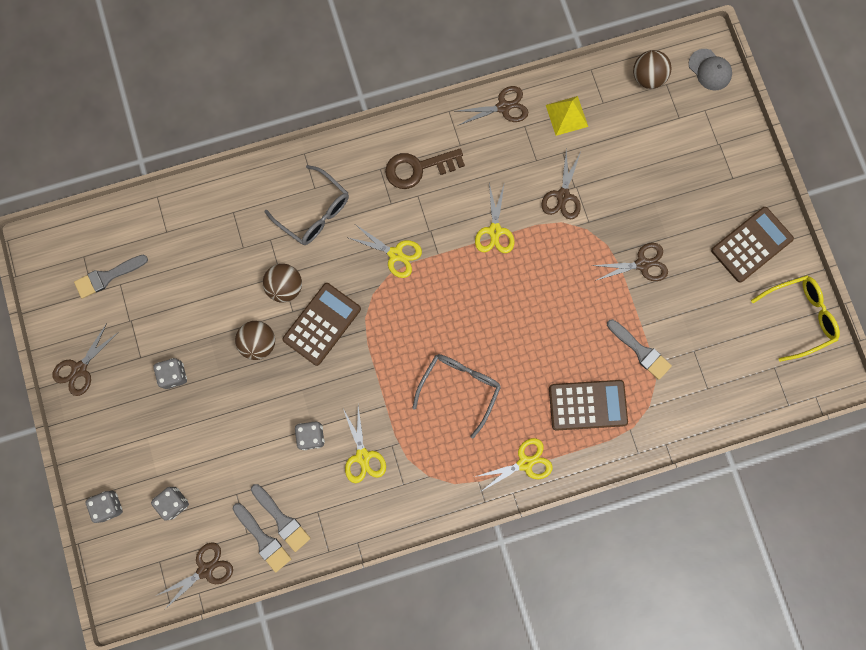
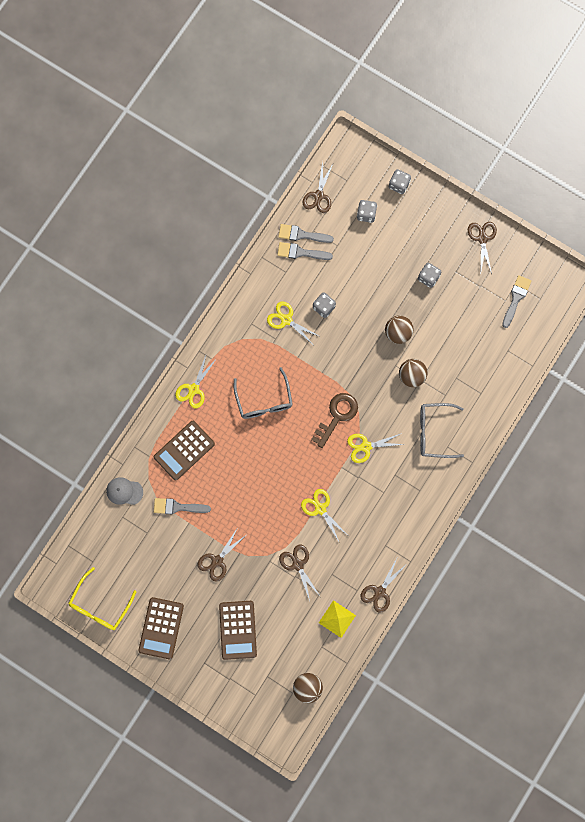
camera: 140 degrees right, 0 degrees up
(322, 324) = (372, 372): brown calculator -> brown calculator (238, 630)
(418, 168) = (397, 509): brown key -> brown key (337, 416)
(710, 70) = (273, 726): grey cap -> grey cap (124, 491)

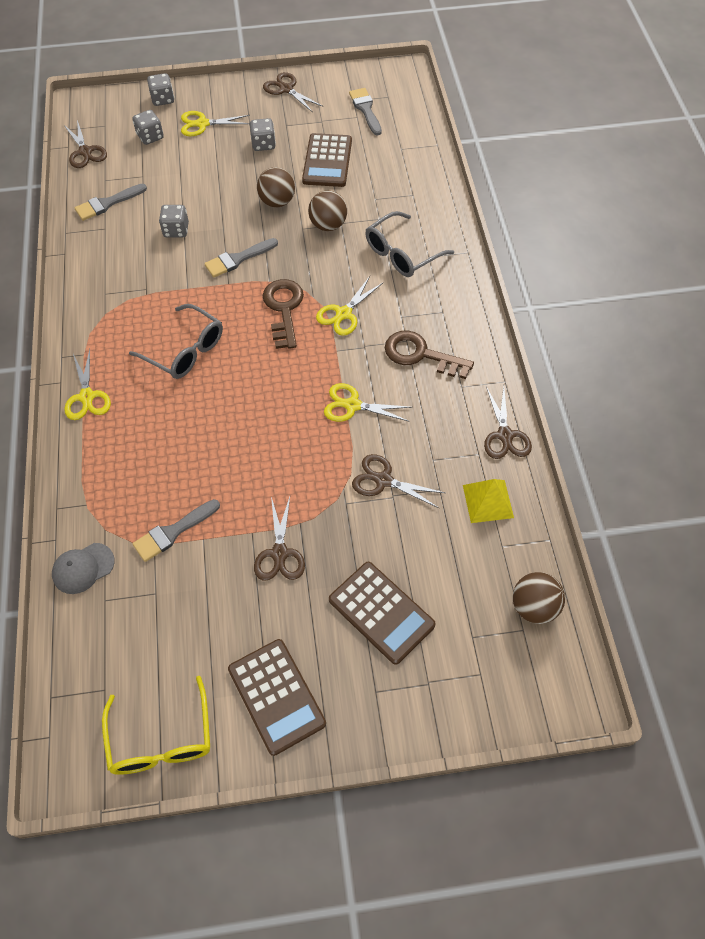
camera: 40 degrees left, 20 degrees down
(184, 450) = (128, 466): brown calculator -> brown calculator (327, 161)
(286, 320) = (143, 265): yellow scissors -> yellow scissors (202, 124)
(302, 235) = (95, 190): grey brush -> grey brush (238, 259)
(382, 508) = (421, 355): none -> brown key

